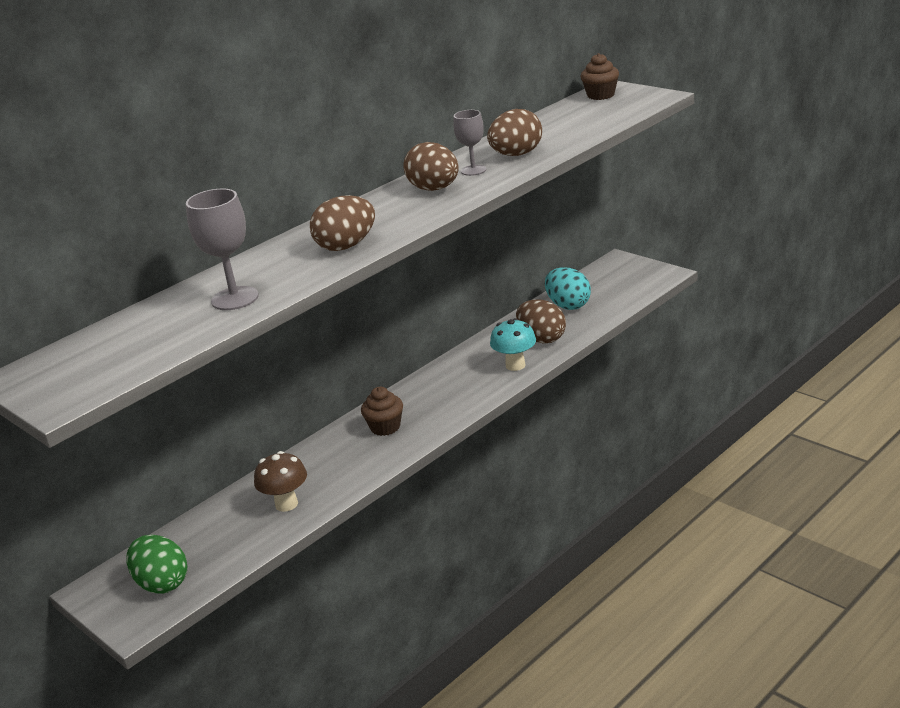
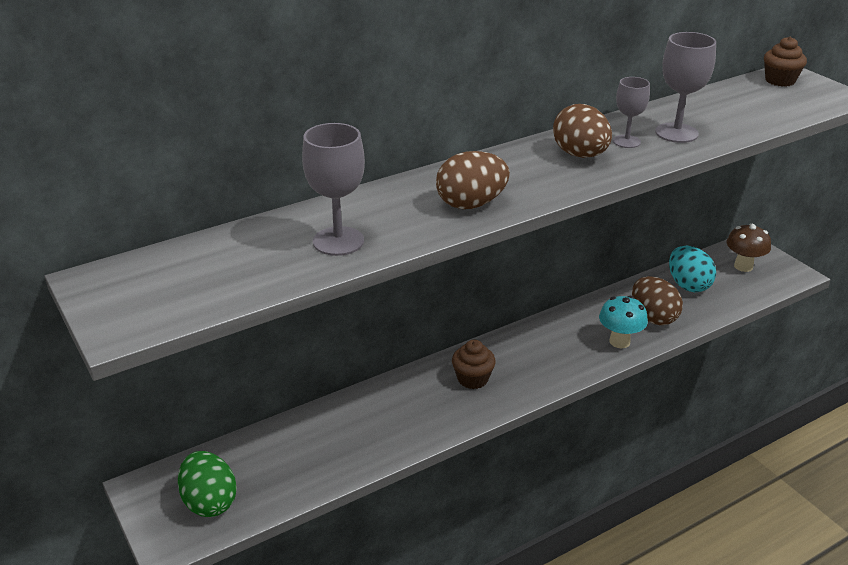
camera: 10 degrees right, 5 degrees up
(286, 504) = (353, 443): brown mushroom -> brown mushroom (743, 266)
(516, 154) = (676, 133): brown egg -> grey goblet

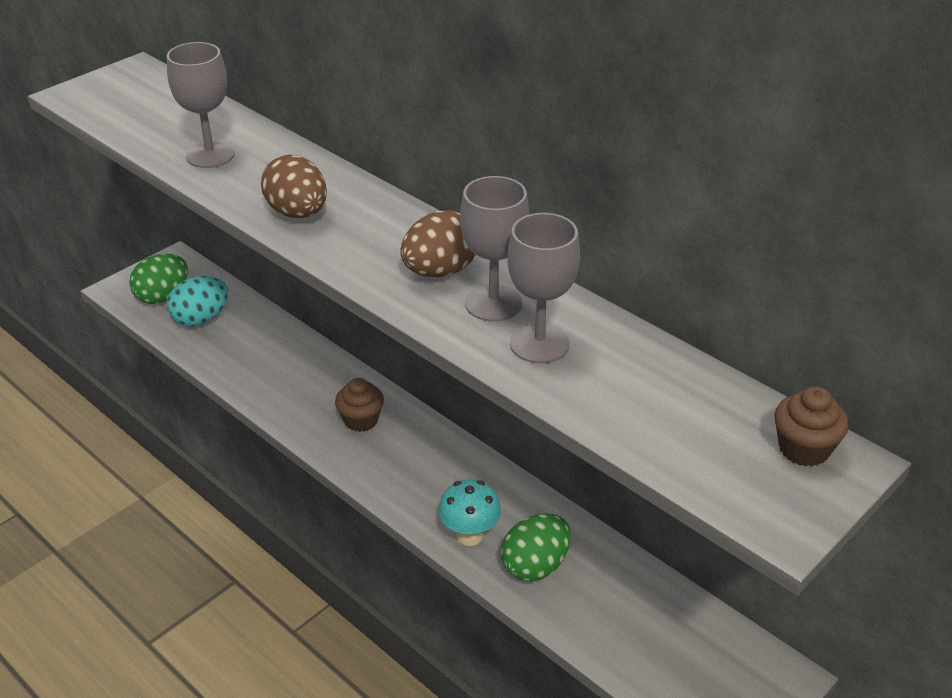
camera: 75 degrees right, 5 degrees up
(626, 141) = (493, 303): grey goblet -> grey goblet, size x1.56
(653, 317) = (535, 566): brown egg -> green egg
(688, 285) = (631, 601): turquoise egg -> turquoise egg (201, 319)
(743, 266) = (717, 669): brown mushroom -> none

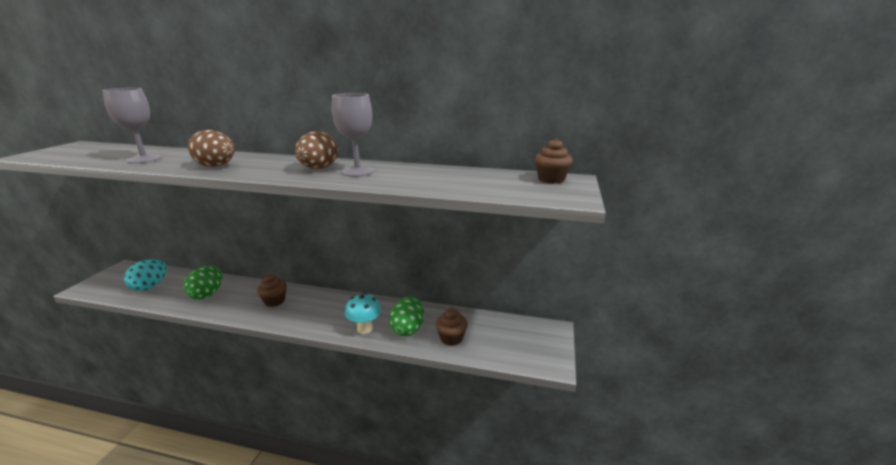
camera: 30 degrees left, 15 degrees down
(163, 296) = (119, 284): green egg -> green egg (207, 294)
(539, 344) = (394, 177): grey goblet -> none
(594, 614) = (451, 338): none -> brown cupcake

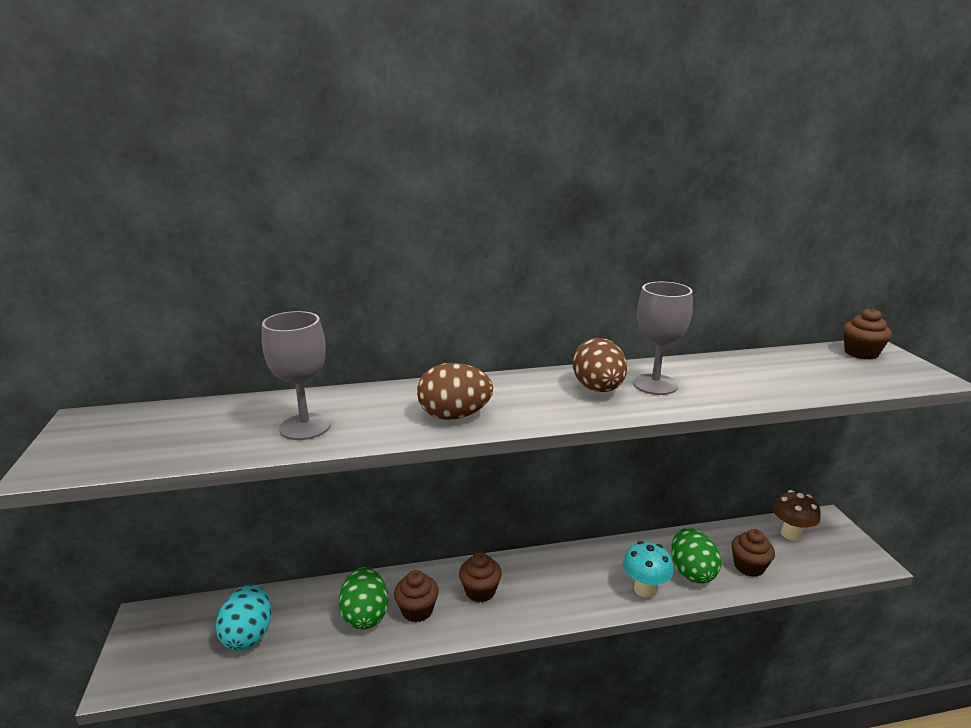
camera: 25 degrees left, 0 degrees up
(232, 300) = (417, 610): none -> brown cupcake
(510, 329) = (790, 534): none -> brown mushroom

